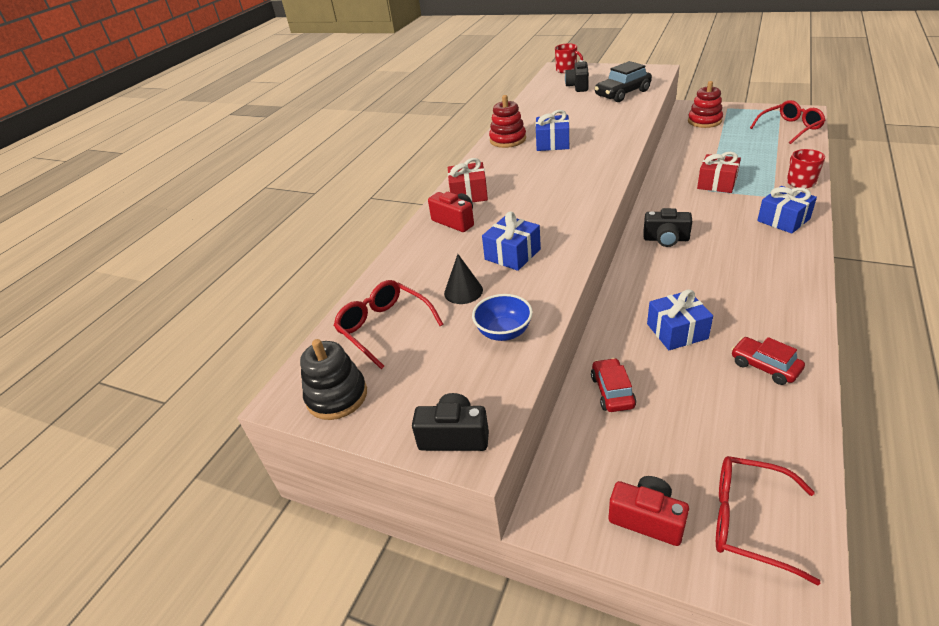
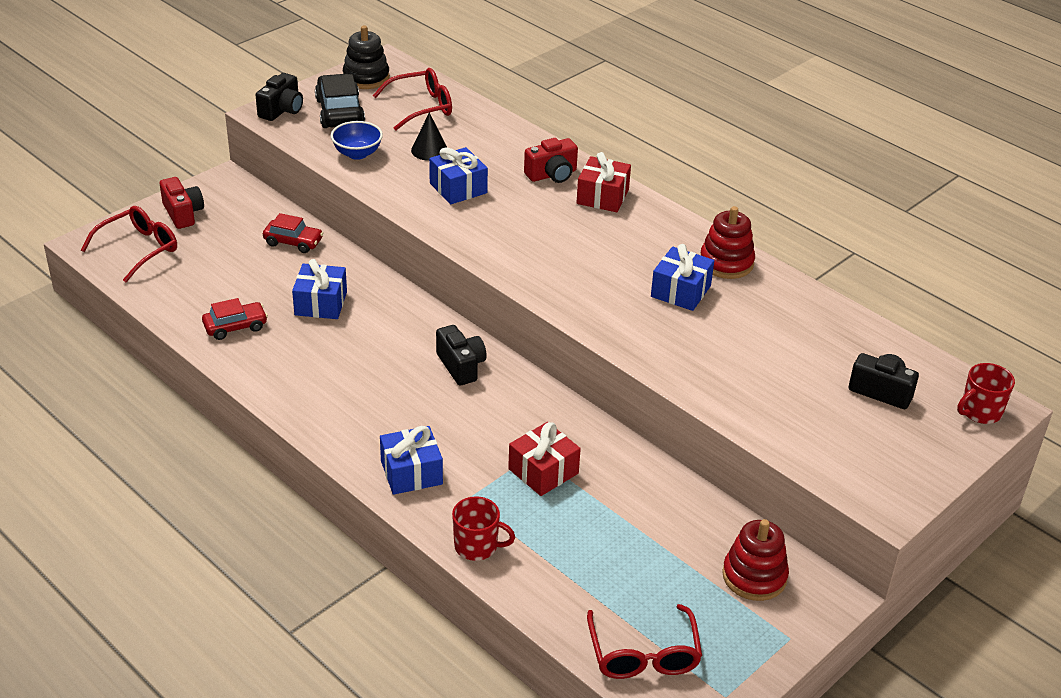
camera: 105 degrees right, 0 degrees up
(622, 93) = (806, 419): black car -> black car (340, 112)
(647, 518) = (183, 213): red camera -> red camera turned 75 degrees counterclockwise
(666, 239) = (461, 366): black camera -> black camera turned 120 degrees clockwise

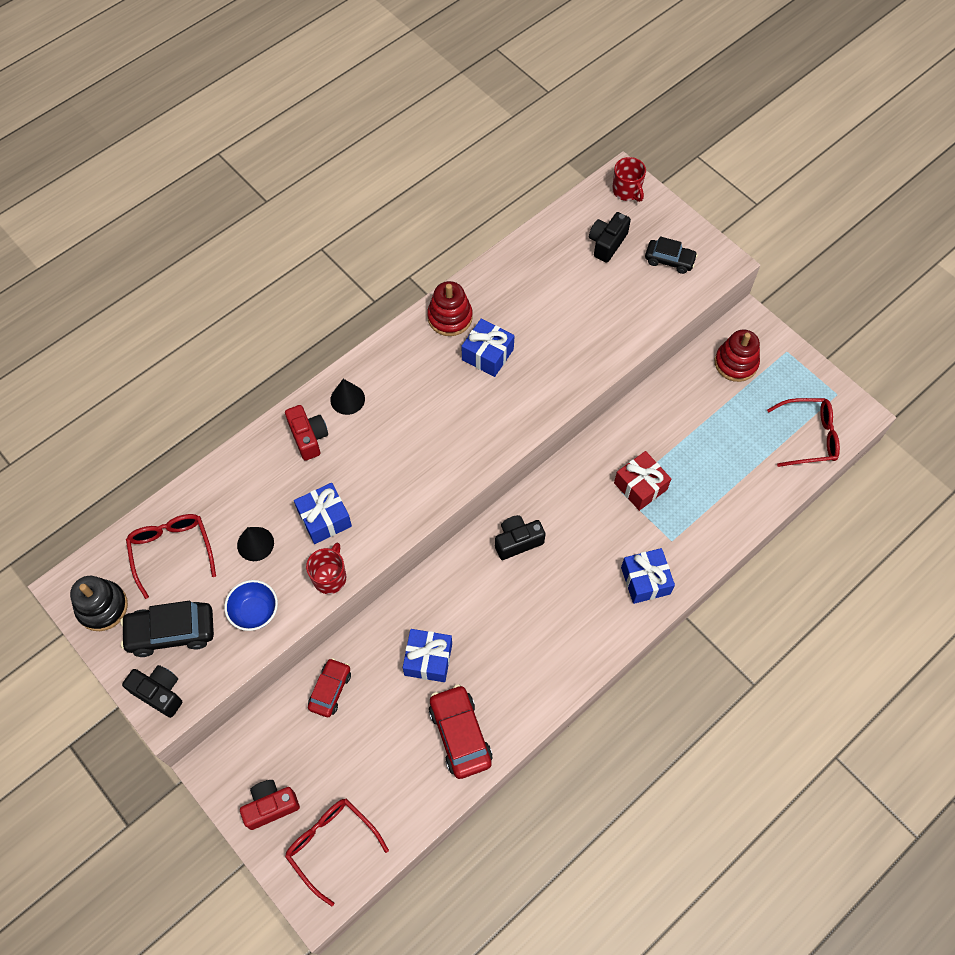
camera: 85 degrees left, 25 degrees up
(235, 327) = (460, 734): red car -> red car, size x1.54
(477, 546) = (720, 535): red mug -> red mug (330, 577)
(602, 196) = (347, 399): red gift -> black cone
(873, 450) = (669, 260): none -> black car

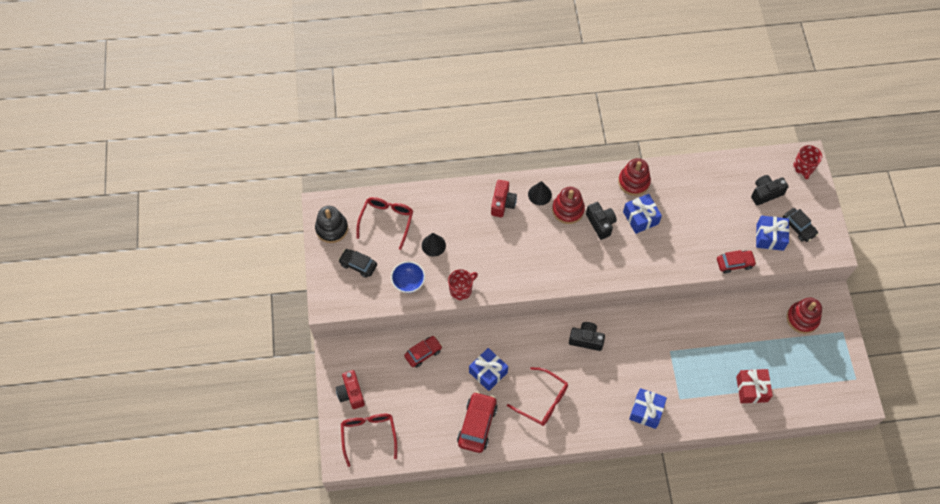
camera: 35 degrees right, 0 degrees up
(159, 693) = (331, 293): black camera -> black camera (600, 224)
(171, 632) = (358, 265): black car -> black car, size x0.65
(271, 806) = (351, 393): red camera -> red camera turned 120 degrees counterclockwise
(324, 519) = (480, 255): blue gift -> blue gift (770, 237)
(395, 397) = (568, 210): none -> red stacking toy
(630, 343) = (734, 263): none -> red car
(640, 486) = (684, 355): red gift -> red gift (751, 389)
(809, 436) = (816, 393): red glasses -> red glasses (543, 401)

